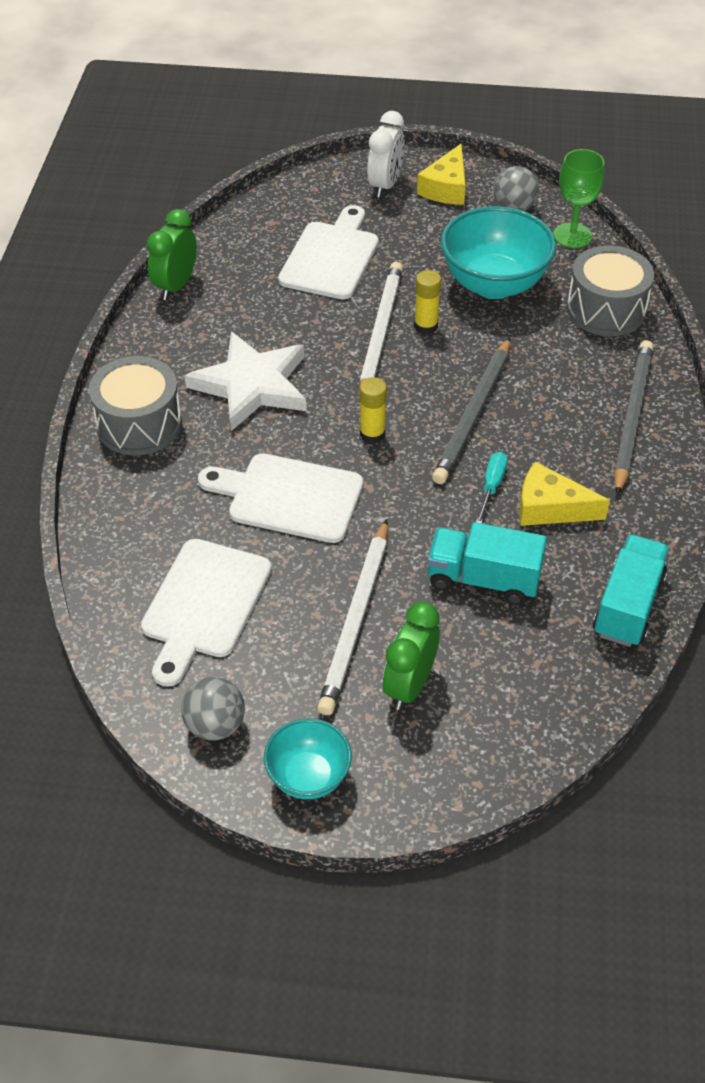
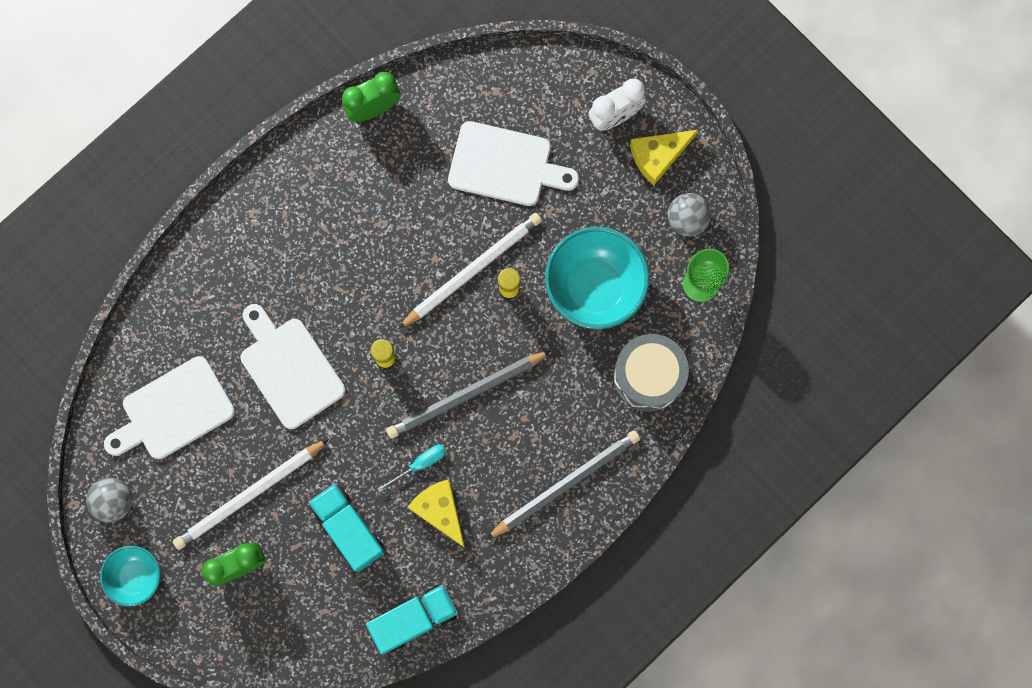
camera: 40 degrees right, 30 degrees up
(139, 424) = (247, 227): grey drum -> none
(252, 385) = (346, 250): white star -> none
(331, 257) = (505, 165): white cutting board -> white cutting board turned 45 degrees clockwise

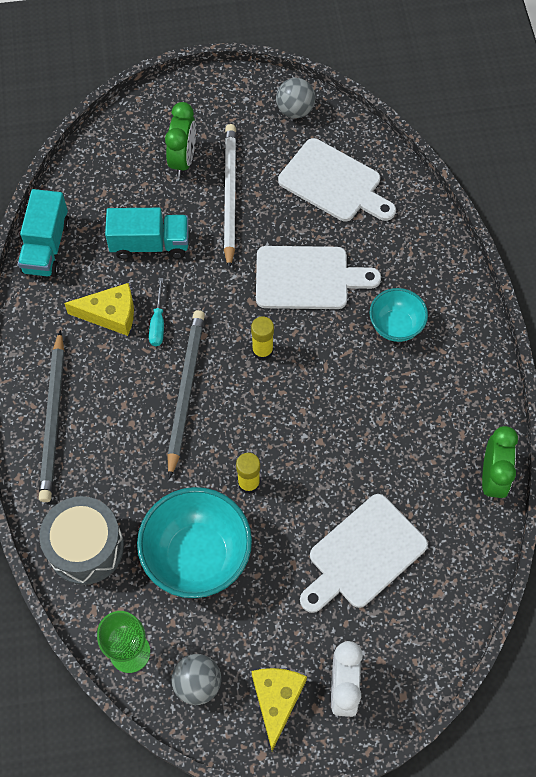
camera: 125 degrees right, 15 degrees down
(136, 576) = (229, 94): turquoise bowl -> turquoise bowl (395, 326)
(173, 411) = (334, 183): white cutting board -> white cutting board turned 120 degrees clockwise
(472, 270) = (287, 464): white pencil -> none

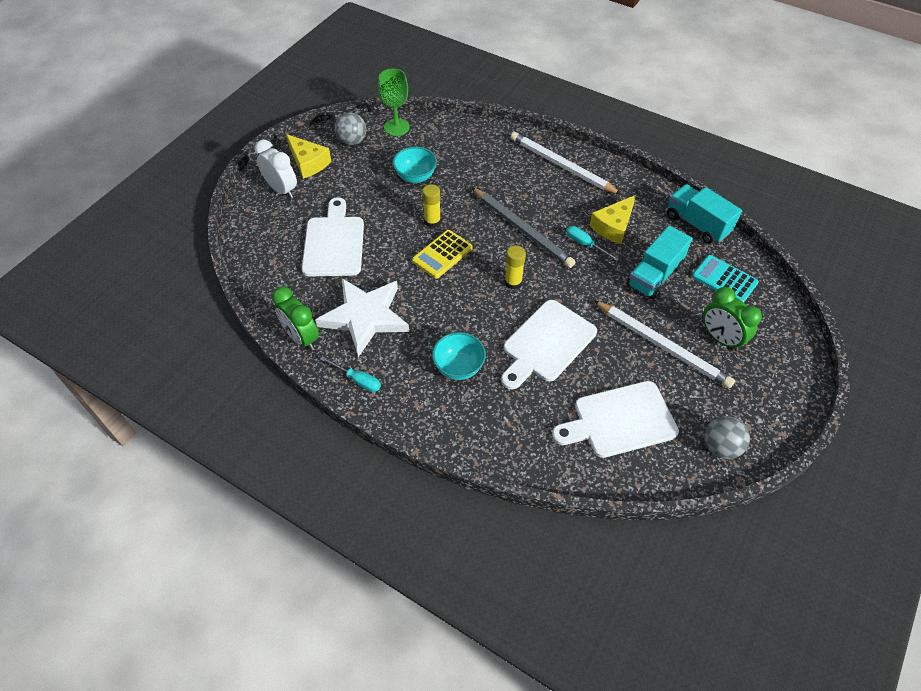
camera: 130 degrees right, 10 degrees down
(54, 419) = (561, 166): grey pencil -> white pencil
(86, 547) = (469, 140): grey drum -> none
(107, 190) = (724, 280): none -> turquoise calculator
(197, 556) = (415, 177): turquoise bowl -> turquoise bowl, size x0.57
(284, 438) = (442, 254): none -> yellow calculator
(419, 444) = (365, 317): none -> white star
(484, 393) = (357, 380): none -> turquoise screwdriver

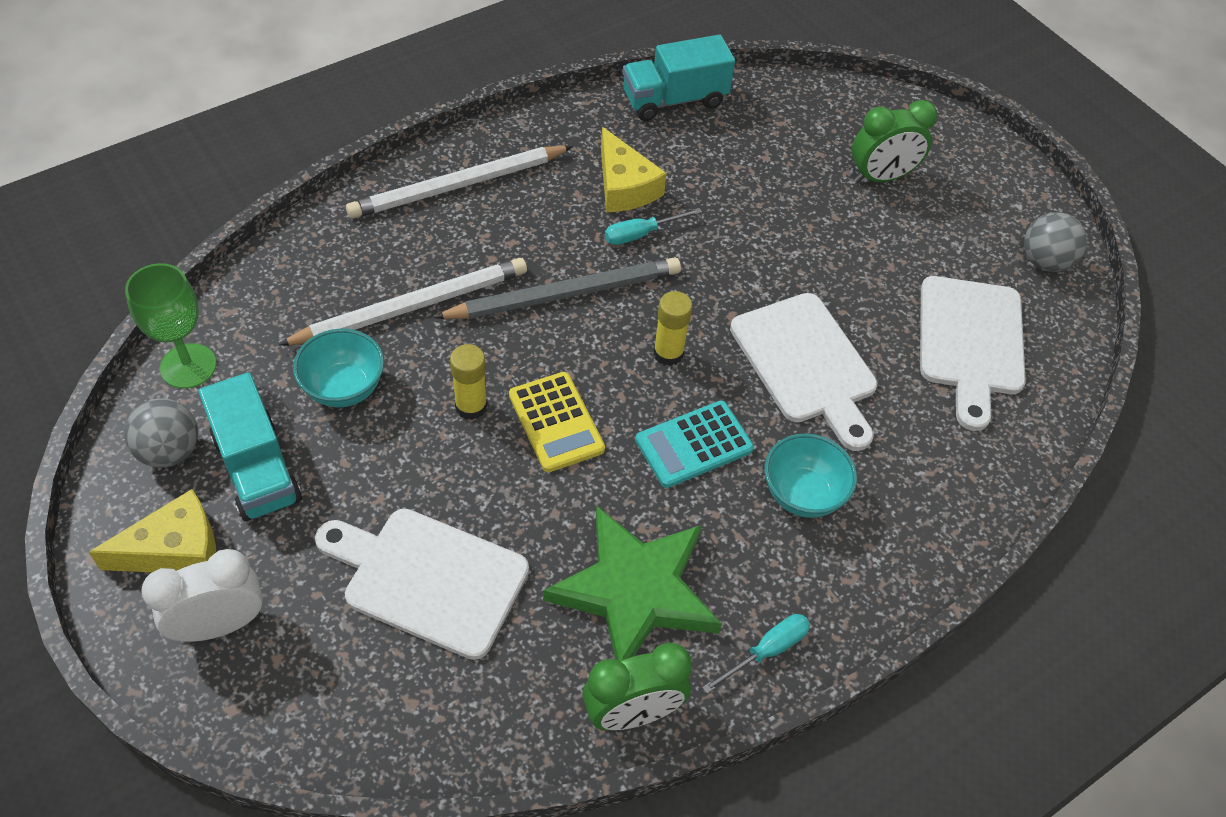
camera: 70 degrees left, 0 degrees up
(365, 317) = (635, 590): white star -> green star
(654, 275) = (742, 188): turquoise truck -> turquoise truck (257, 468)
(662, 345) = (867, 239): white pencil -> white pencil (412, 306)
(724, 280) = (787, 124): turquoise calculator -> turquoise calculator (694, 444)

